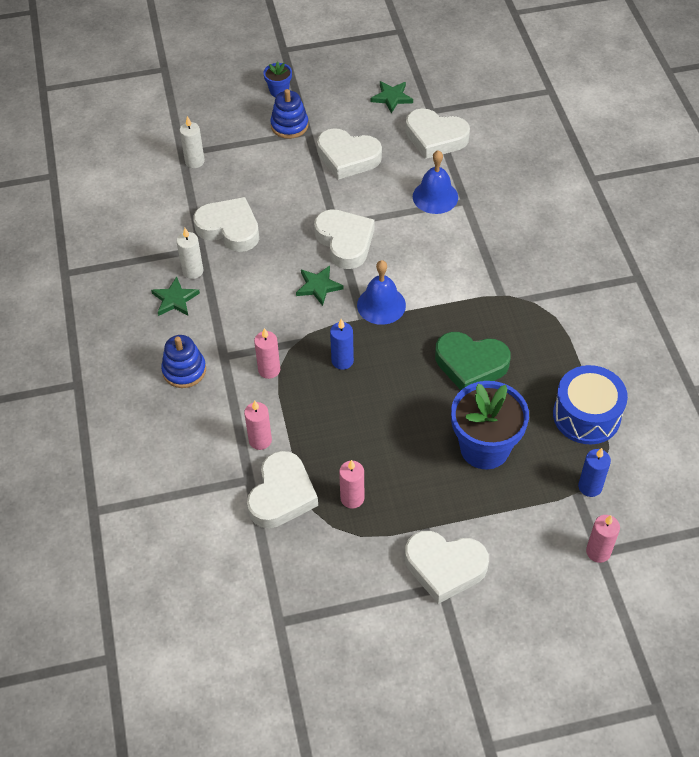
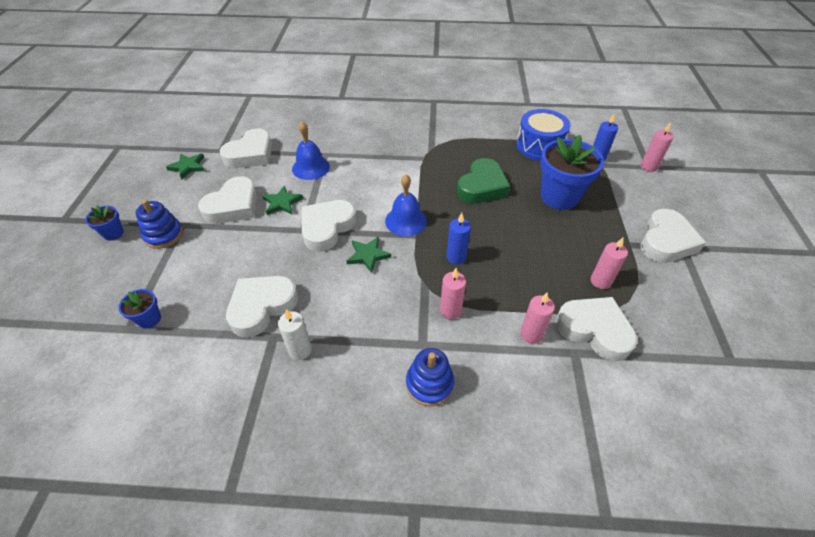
camera: 75 degrees left, 5 degrees down
(175, 299) = (330, 375): green star -> green star (282, 203)
(194, 161) = (149, 319): white candle -> blue flower pot
(345, 242) = (327, 228): white heart -> white heart turned 45 degrees counterclockwise

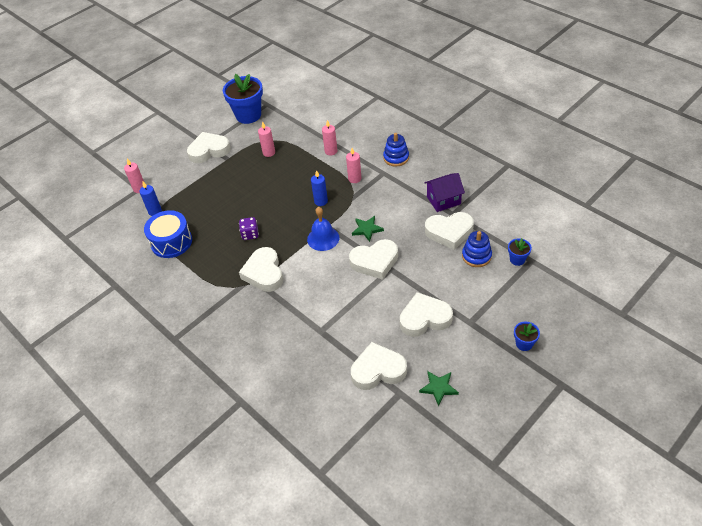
camera: 135 degrees left, 0 degrees up
(163, 235) = (487, 320): blue stacking toy -> blue stacking toy (476, 256)
(282, 203) = (388, 300): green star -> none
(300, 350) = (443, 200): white candle -> purple house
(311, 167) = (343, 323): blue bell -> none
(482, 186) = (250, 234): green heart -> purple dice
(559, 197) = (218, 201): blue flower pot -> blue flower pot (248, 115)
(594, 330) = (302, 139): white heart -> white heart (264, 273)

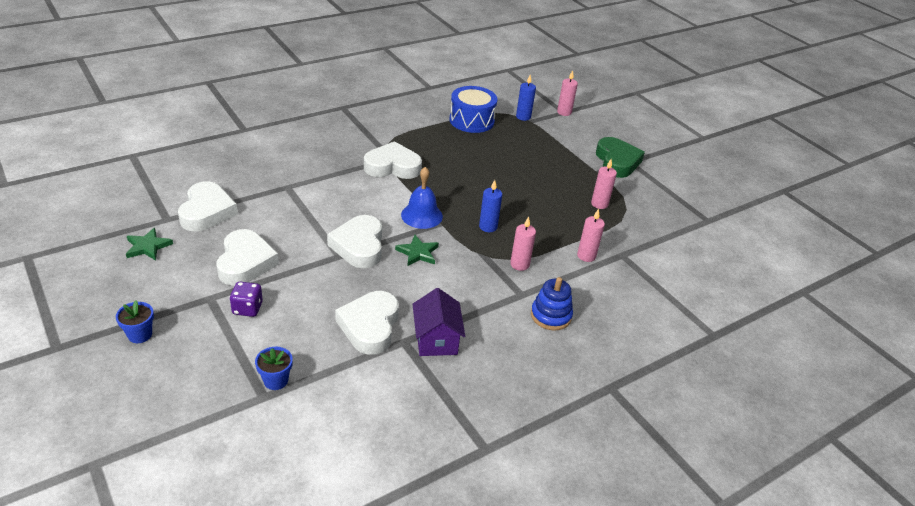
camera: 95 degrees right, 10 degrees down
(209, 150) = (617, 162): white heart -> green heart
(248, 115) = (684, 201): blue flower pot -> none
(250, 234) = (457, 167): purple dice -> purple dice (247, 308)
(476, 256) = (310, 339): blue stacking toy -> none

